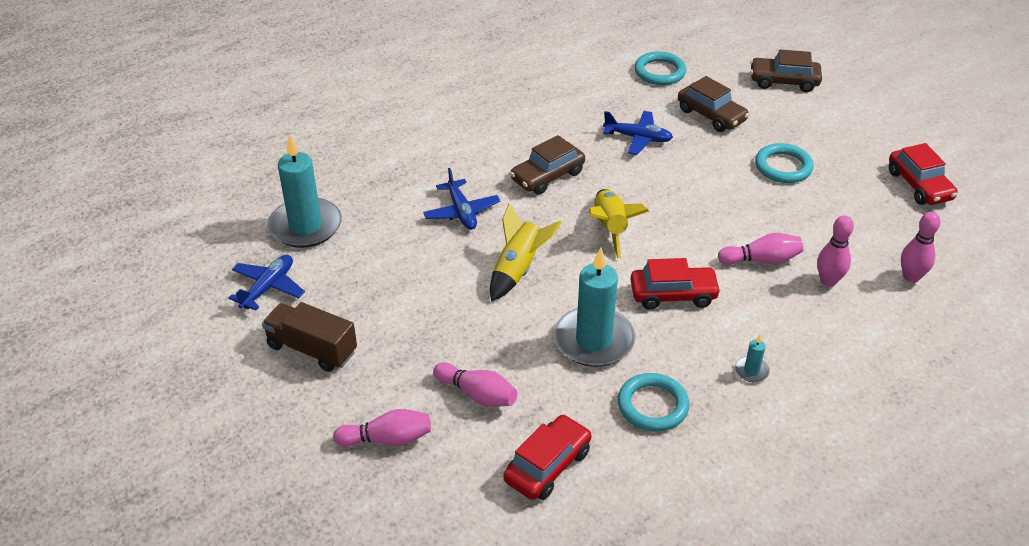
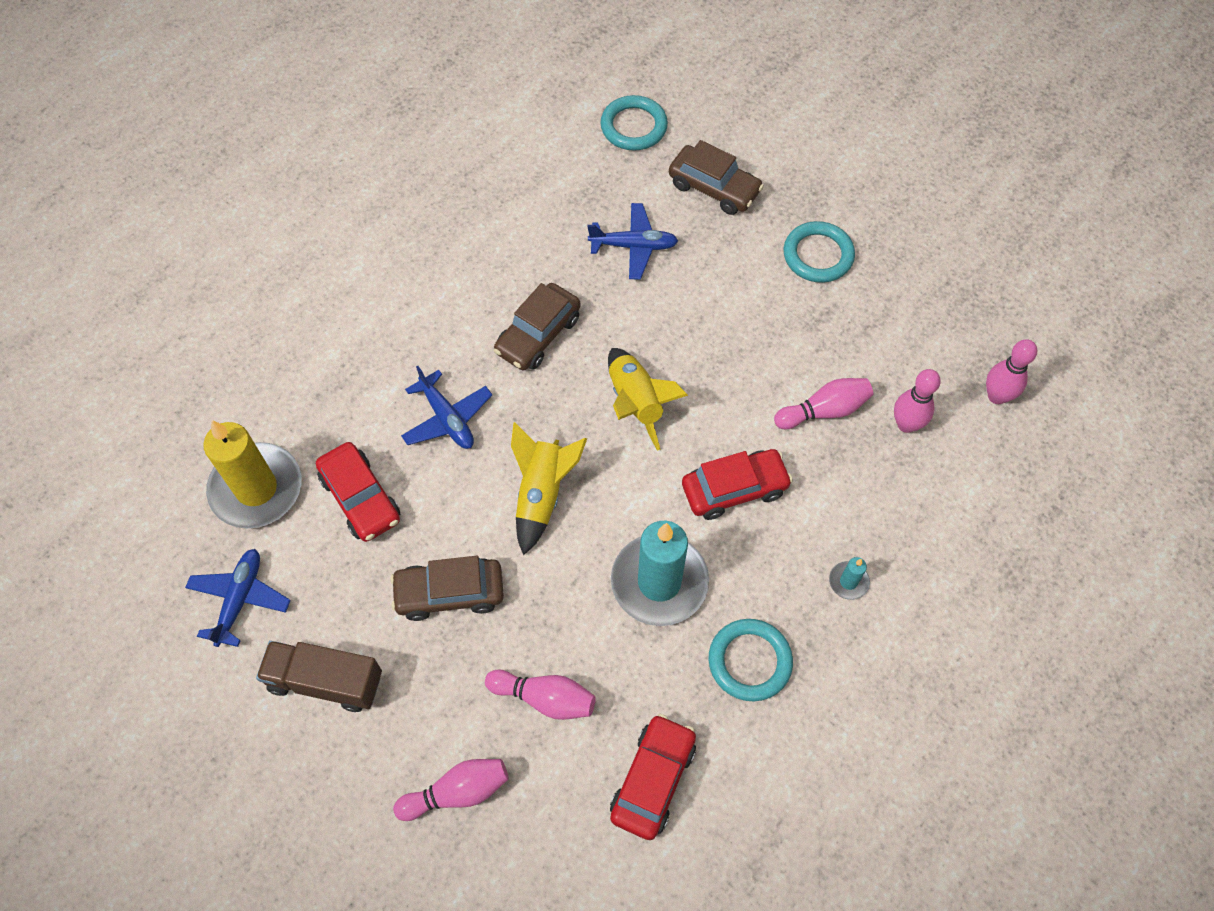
camera: 15 degrees left, 20 degrees up
(305, 226) = (256, 488): turquoise candle -> yellow candle
(783, 81) = (789, 111): brown car -> brown car (450, 593)
(919, 185) = (980, 250): red car -> red car (361, 498)

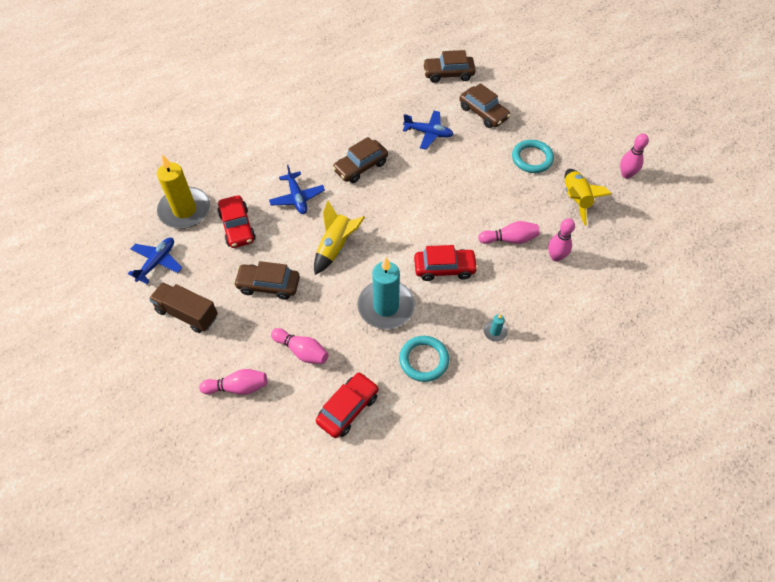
camera: 15 degrees right, 5 degrees down
(633, 126) = (448, 74): turquoise ring -> brown car
(636, 402) = (403, 212): yellow rocket -> yellow rocket (576, 199)
(997, 396) = (615, 253): pink bowling pin -> pink bowling pin (626, 174)

